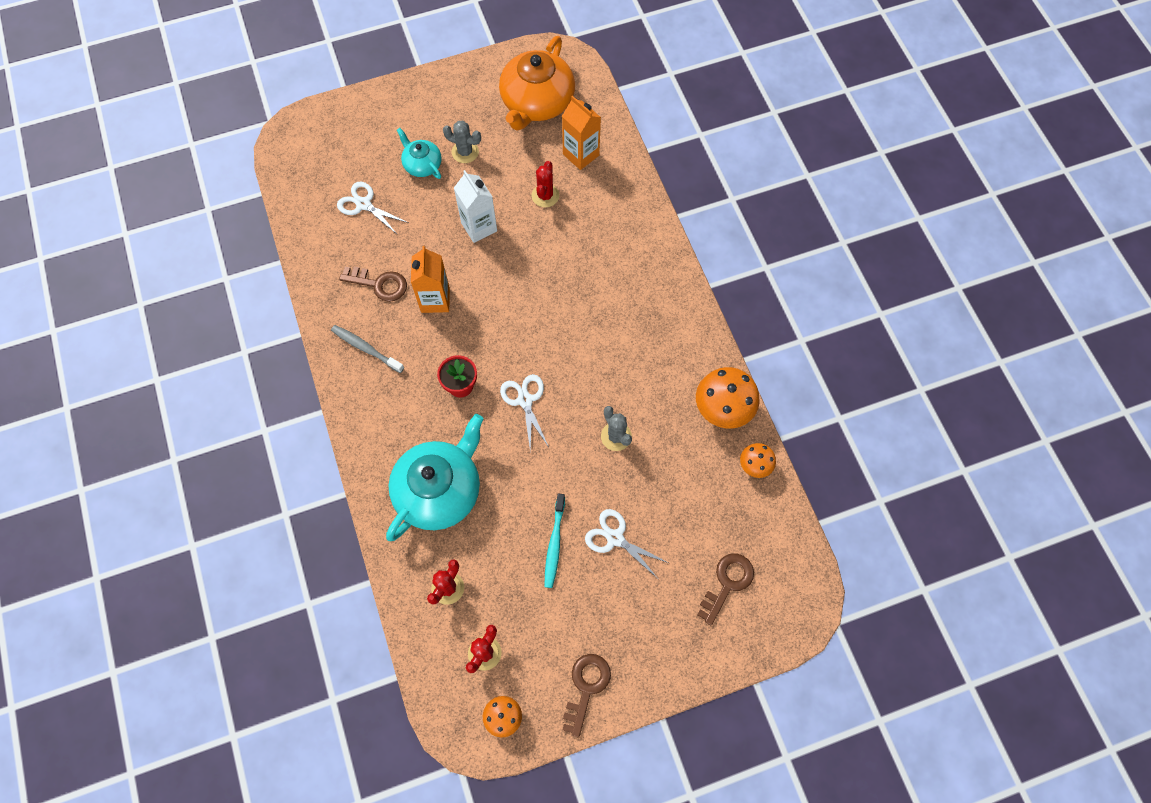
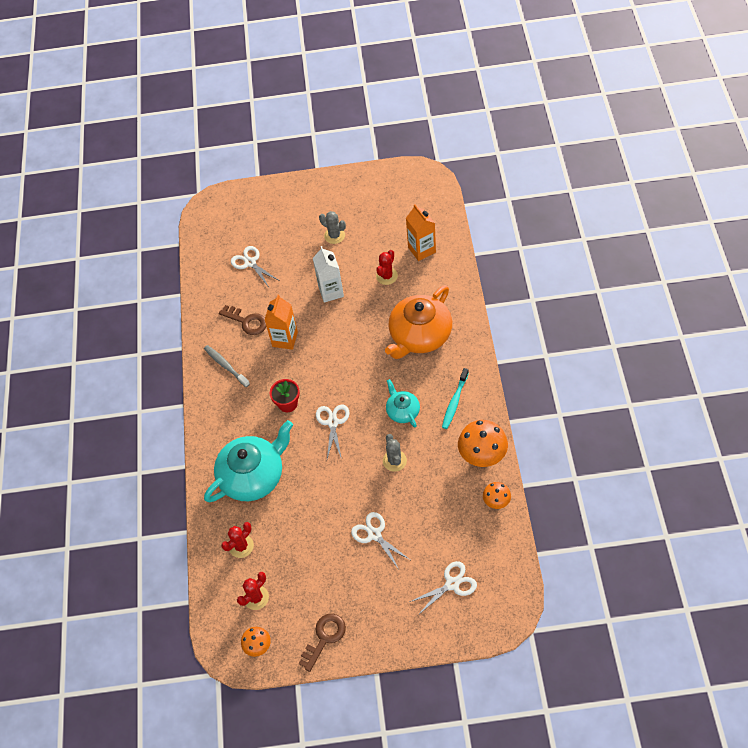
camera: 20 degrees right, 10 degrees down
(422, 164) = (300, 240): turquoise teapot -> turquoise teapot (402, 411)
(537, 103) = (398, 207): orange teapot -> orange teapot (419, 336)
(554, 544) = (328, 530): turquoise toothbrush -> turquoise toothbrush (454, 402)
(727, 583) = (452, 584): brown key -> white scissors

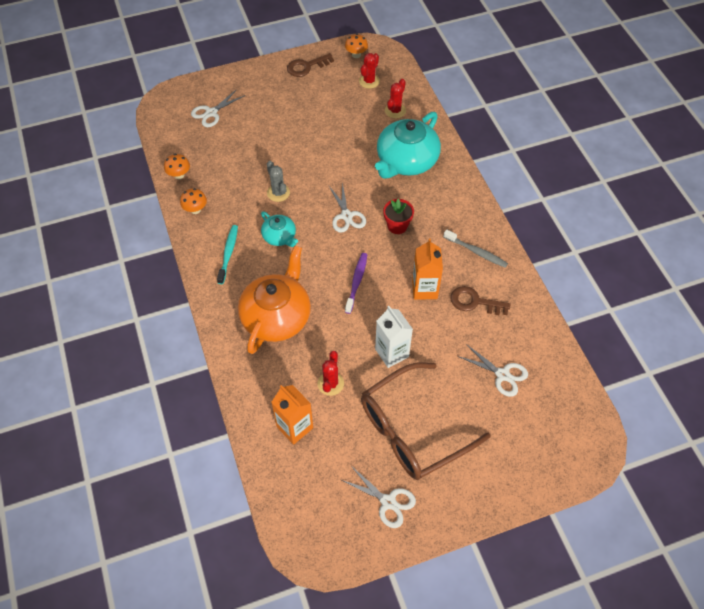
camera: 160 degrees right, 0 degrees up
(324, 638) = (306, 66): brown key -> brown key turned 45 degrees clockwise
(334, 235) = (411, 430): grey cactus -> brown glasses
(342, 355) = (356, 282): none -> purple toothbrush
(374, 534) = (283, 135): white scissors -> white scissors (388, 502)
(482, 455) = (195, 209): orange mushroom -> orange mushroom, size x0.56

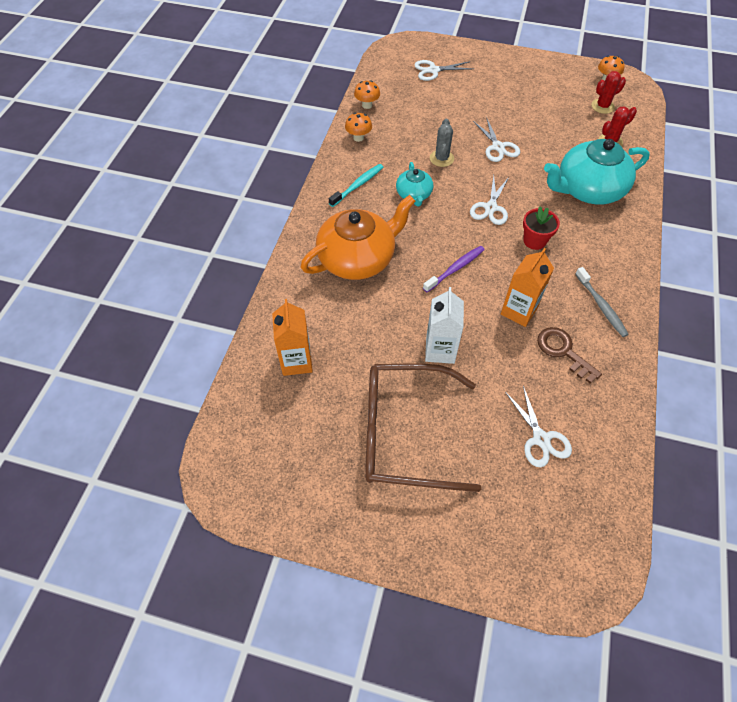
camera: 35 degrees right, 0 degrees up
(306, 66) = (549, 70): brown key -> none
(330, 383) = (359, 343): red cactus -> none
(388, 502) = (327, 485): white scissors -> white scissors (498, 147)

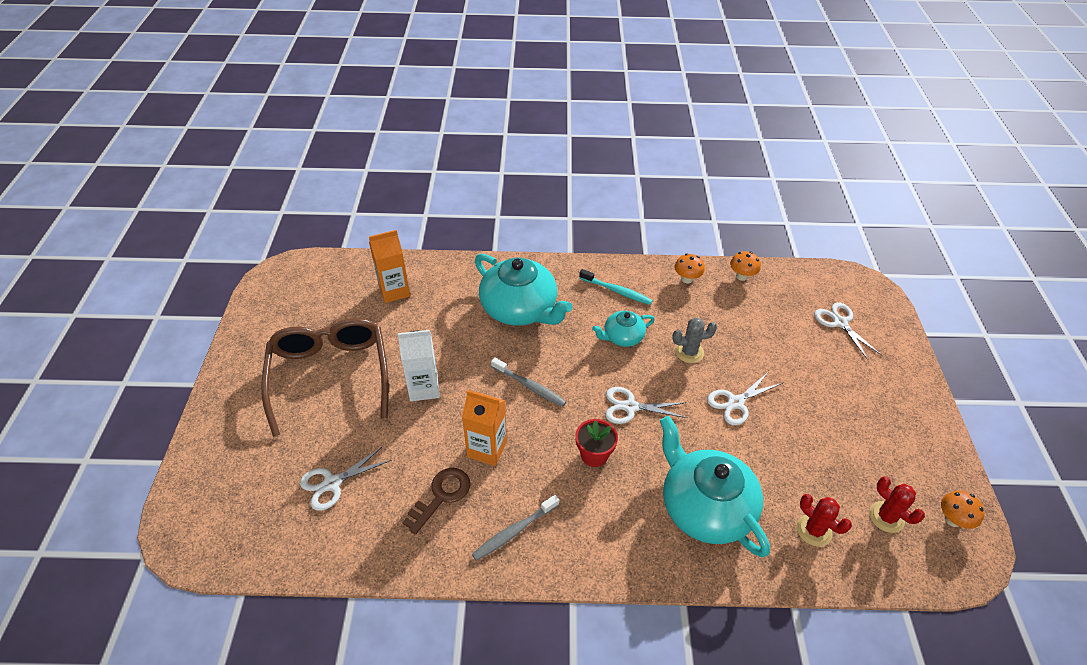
camera: 75 degrees right, 10 degrees down
(358, 258) = (520, 309): orange teapot -> turquoise teapot
(455, 269) = (529, 386): purple toothbrush -> grey toothbrush

